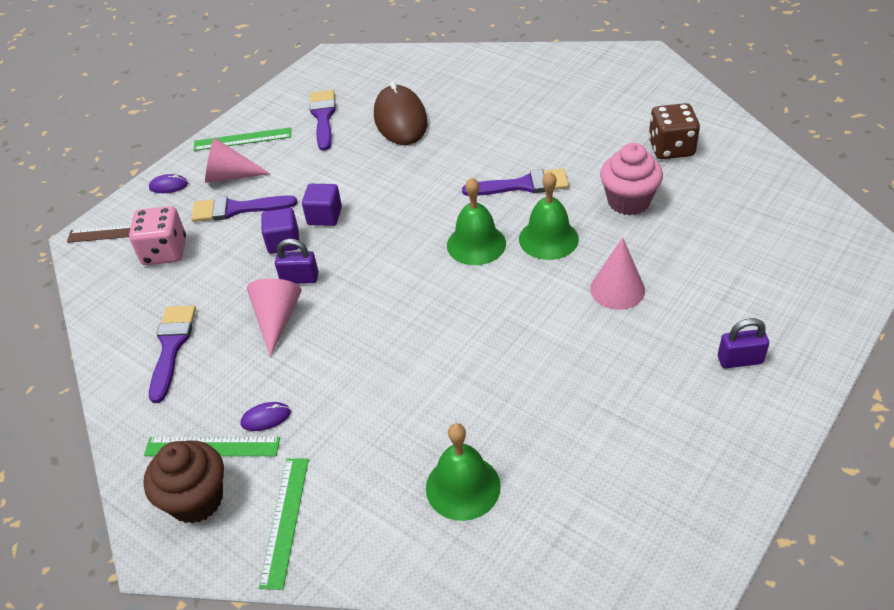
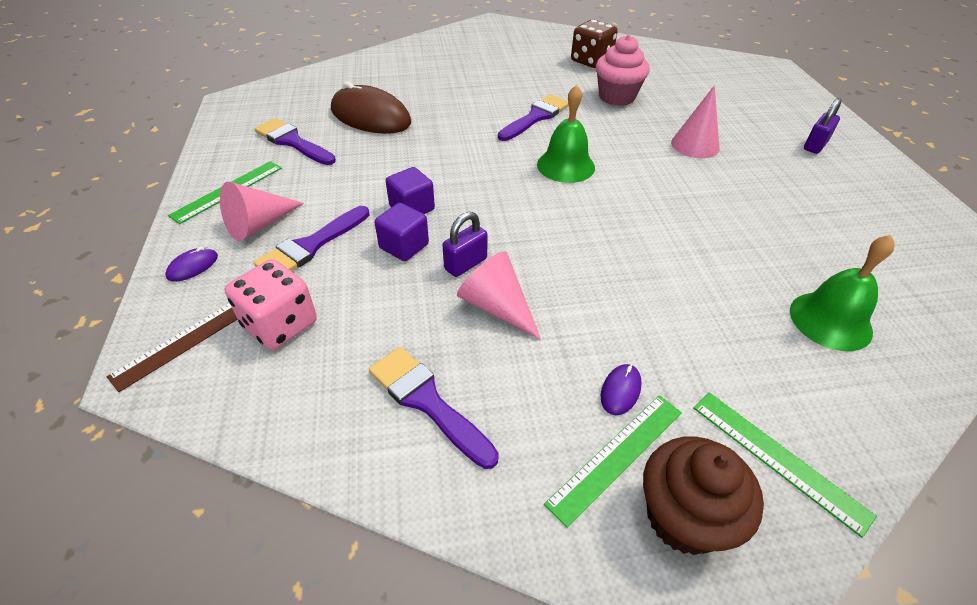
camera: 50 degrees left, 0 degrees up
(548, 239) = (606, 139): green bell -> none

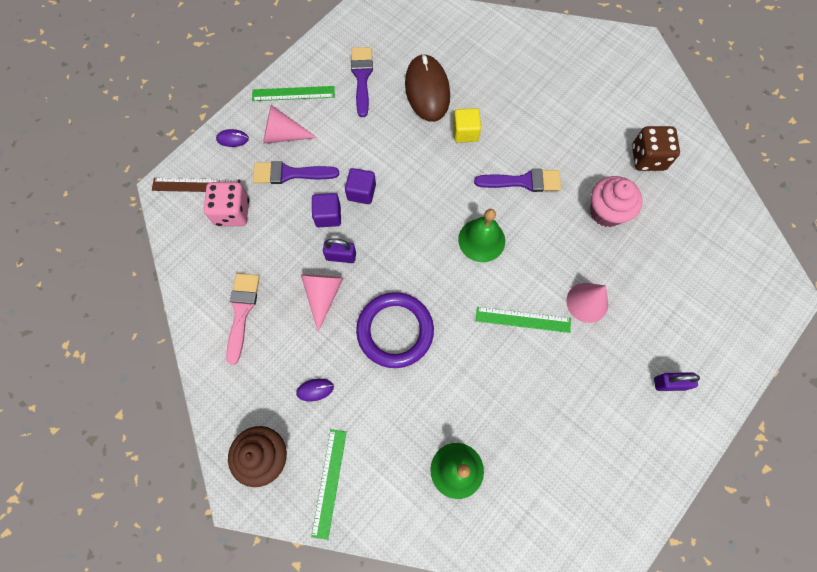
camera: 50 degrees right, 25 degrees up
(427, 402) = (242, 311): purple brush -> pink brush
(444, 120) = (465, 132): none -> yellow cube
(606, 273) = (395, 331): none -> purple ring
(616, 456) = (275, 411): green ruler -> green ruler (523, 319)

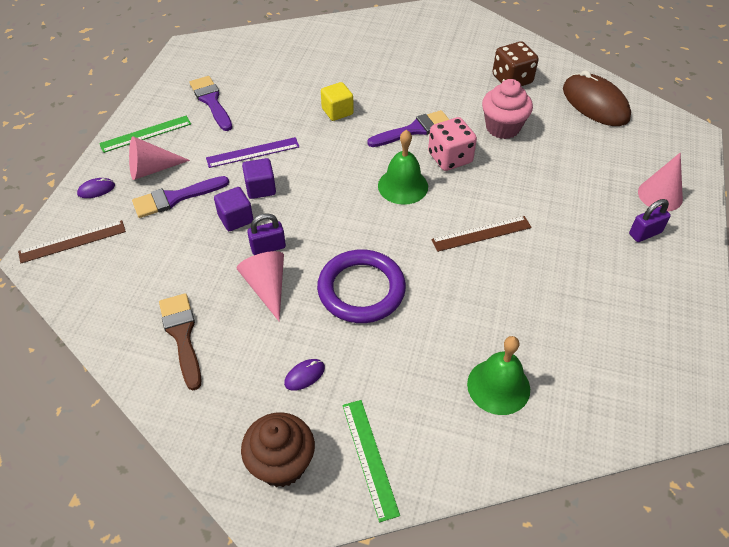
camera: 25 degrees left, 20 degrees down
(232, 212) = (126, 251): pink dice -> pink dice (450, 158)
(242, 311) = (182, 335): pink brush -> brown brush
(372, 150) = (253, 152): none -> purple ruler
(427, 90) = (282, 92): brown mouse -> brown mouse (595, 103)
(523, 319) = (481, 233): green ruler -> brown ruler
(587, 302) = (531, 199): pink cone -> pink cone (660, 195)

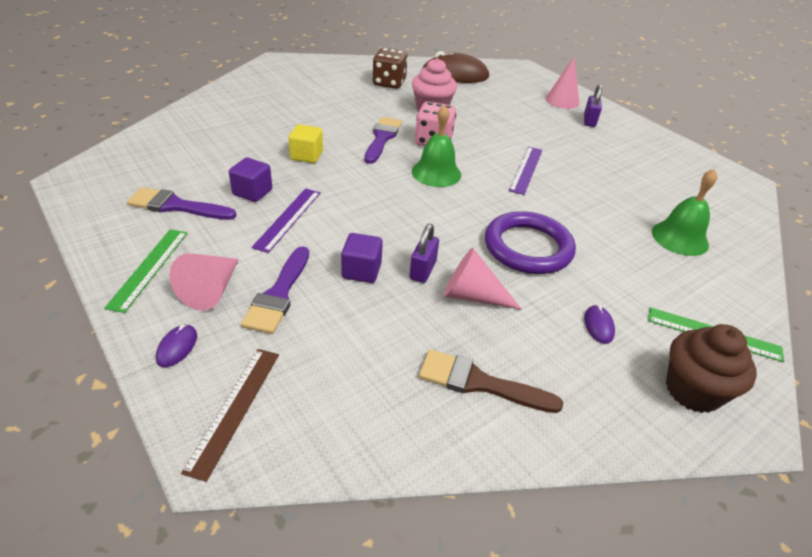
camera: 55 degrees left, 10 degrees down
(260, 188) = (341, 237): purple cube -> purple cube (252, 192)
(481, 233) = (526, 169): brown ruler -> purple ruler

